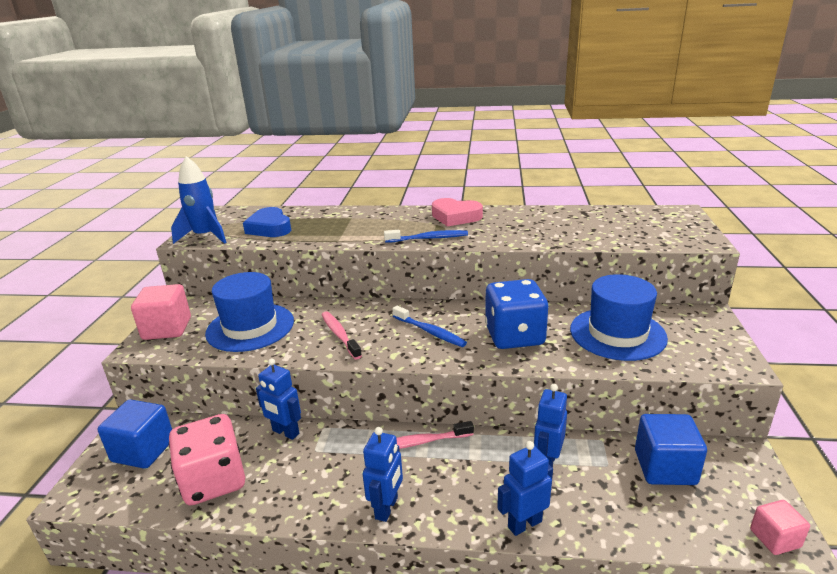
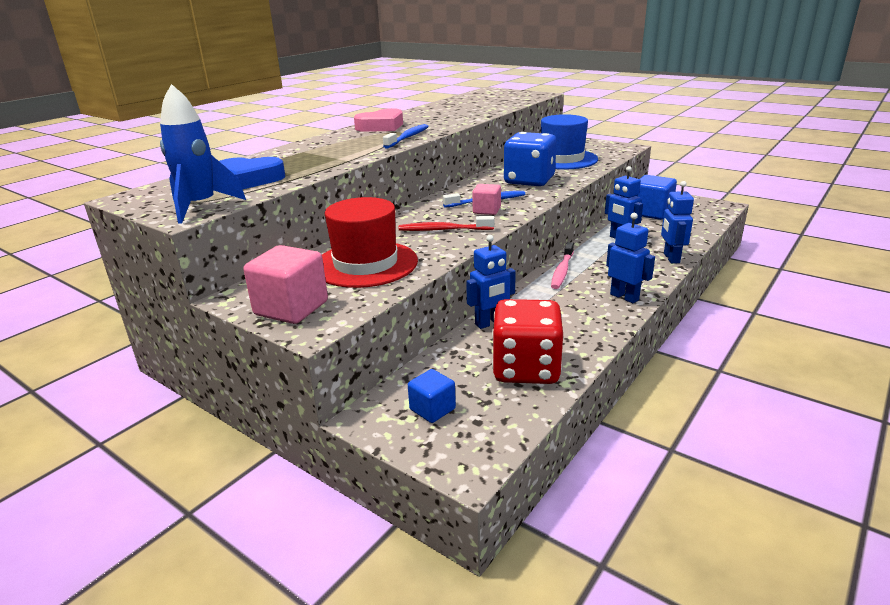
camera: 60 degrees left, 0 degrees up
(143, 450) = (432, 409): blue cube -> blue cube, size x0.60
(214, 480) = (526, 369): pink dice -> red dice
(250, 327) = (365, 264): blue hat -> red hat
(340, 335) = (443, 230): pink toothbrush -> red toothbrush
(775, 538) = (719, 207): pink cube -> pink cube (486, 210)

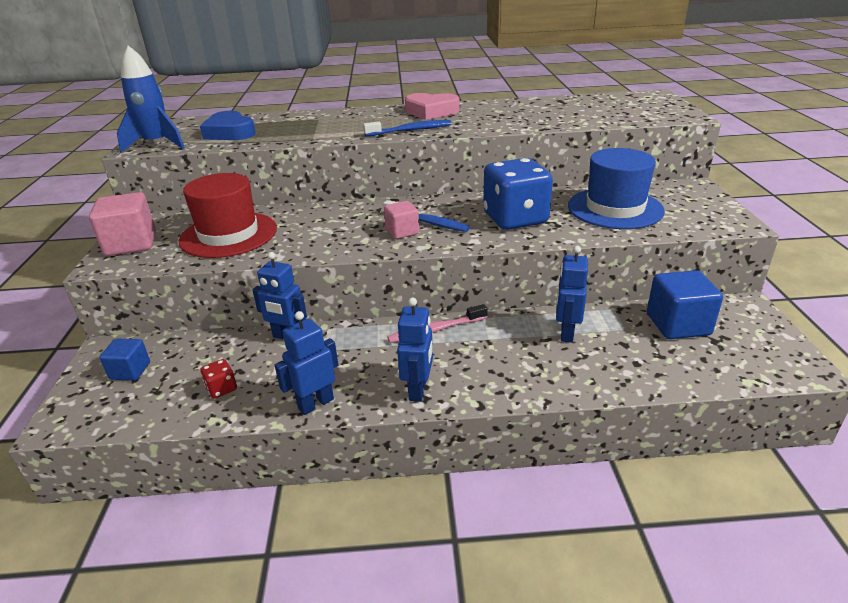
camera: 50 degrees right, 5 degrees up
(443, 230) = (332, 233): red toothbrush -> none
(526, 369) = (221, 388): red dice -> red dice, size x0.41
(671, 258) = (560, 386): blue robot -> blue robot (315, 403)

